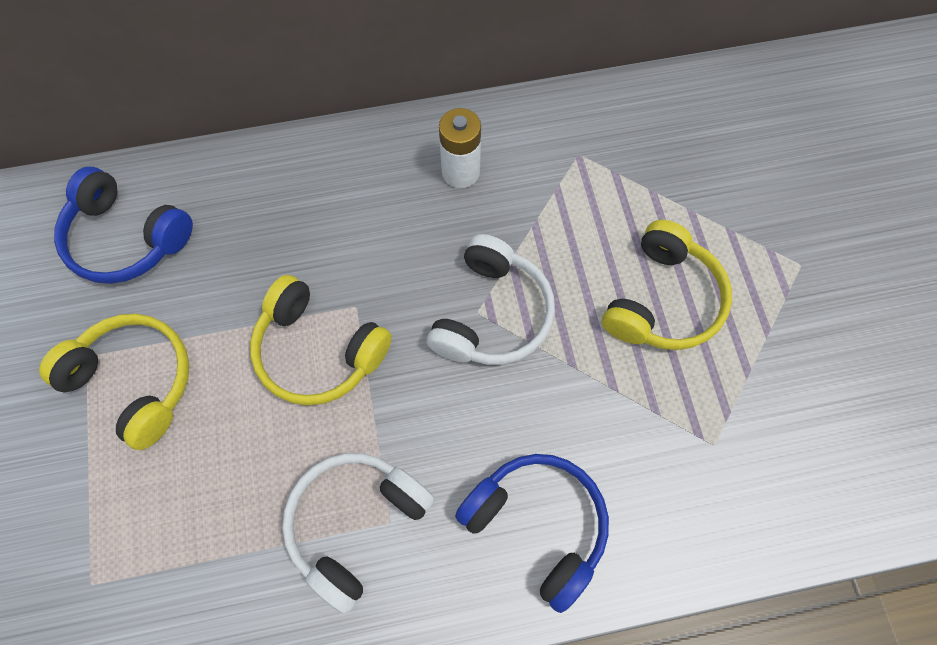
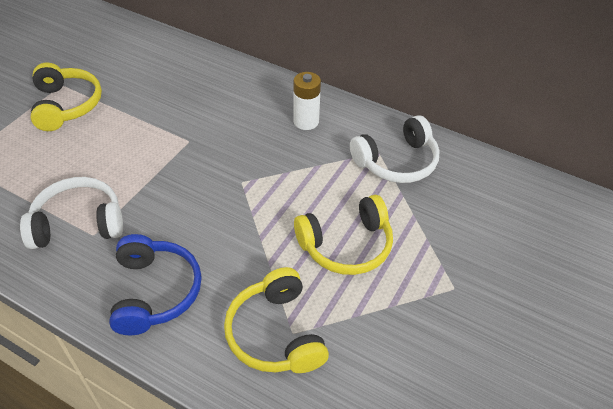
camera: 40 degrees right, 20 degrees down
(126, 238) = (129, 55): blue headphones -> none
(318, 351) = (151, 146): yellow headphones -> yellow headphones (276, 333)
(492, 314) = (247, 188): white headphones -> white headphones (397, 162)

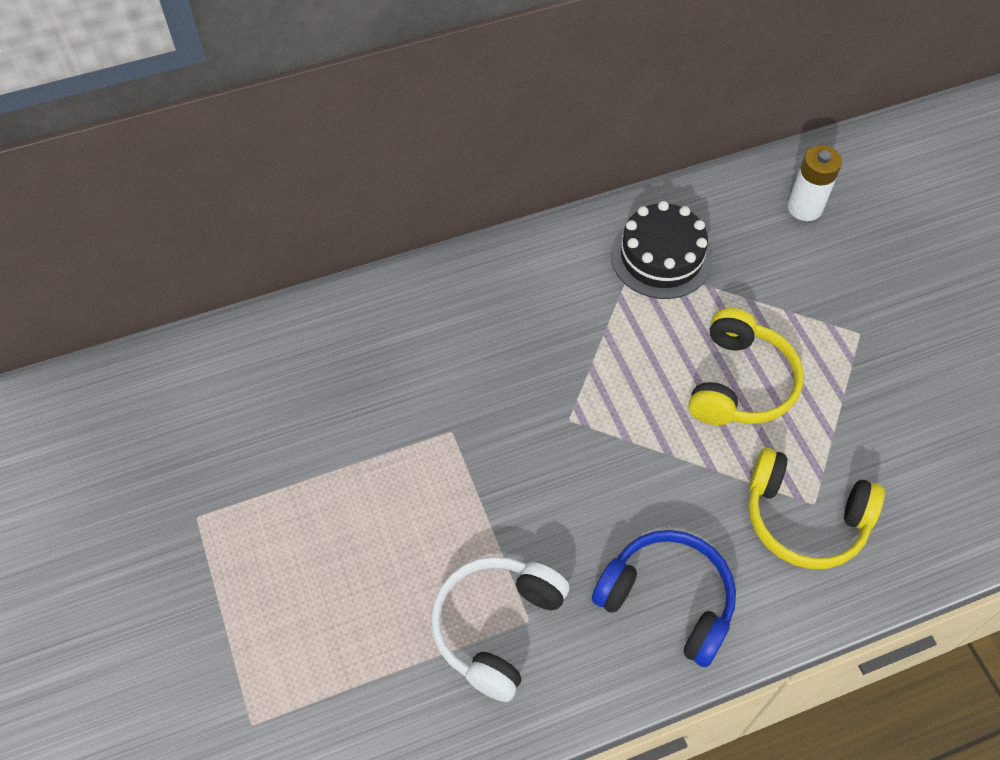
camera: 50 degrees left, 10 degrees up
(66, 105) = (250, 532): yellow headphones -> none
(306, 121) = (524, 294): white battery -> white battery (804, 207)
(397, 162) = (661, 257): white headphones -> black cake

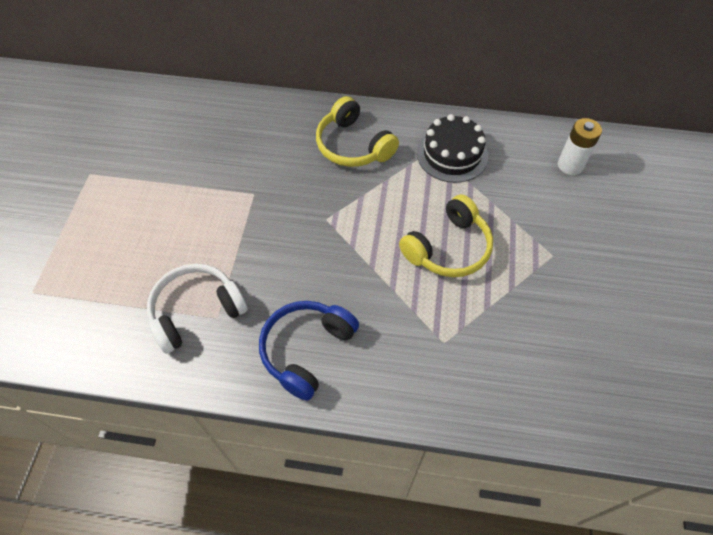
camera: 30 degrees right, 0 degrees up
(667, 600) = (306, 350): blue headphones -> blue headphones turned 120 degrees counterclockwise
(804, 519) = (430, 348): yellow headphones -> yellow headphones (353, 145)

